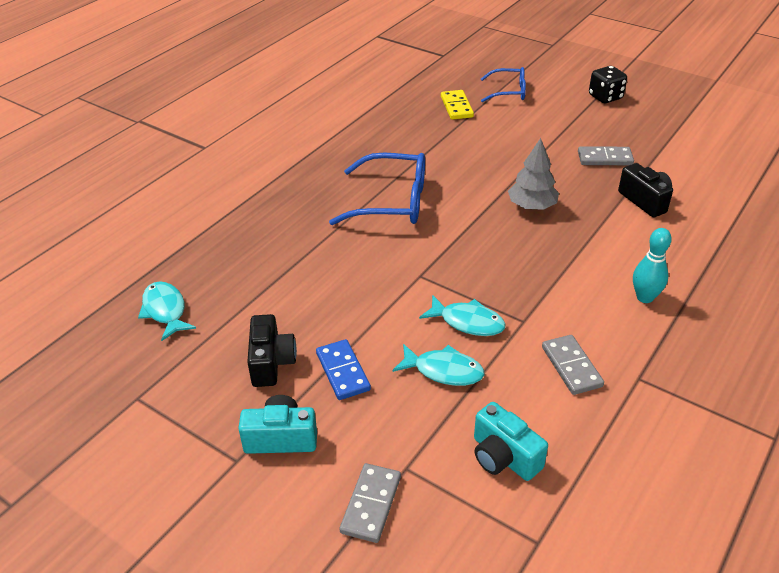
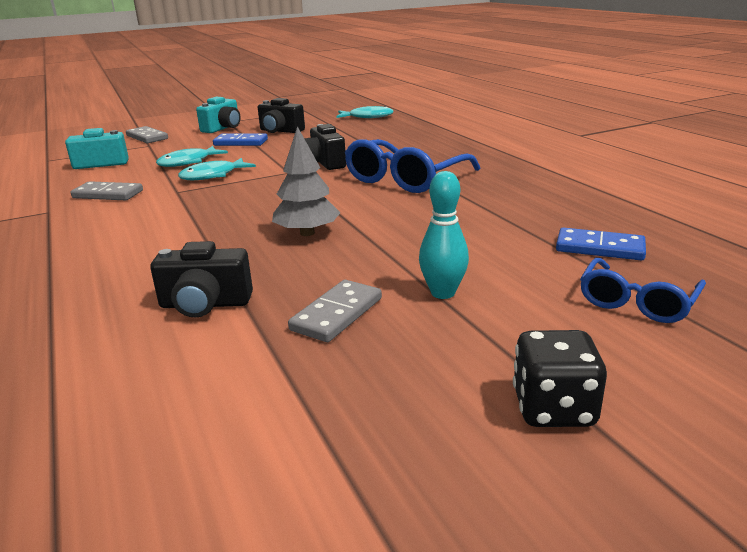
camera: 120 degrees right, 15 degrees down
(379, 264) = (324, 163): none -> black camera
(456, 107) = (599, 248): yellow domino -> blue domino
(644, 297) = (95, 242): turquoise bowling pin -> turquoise bowling pin (443, 293)

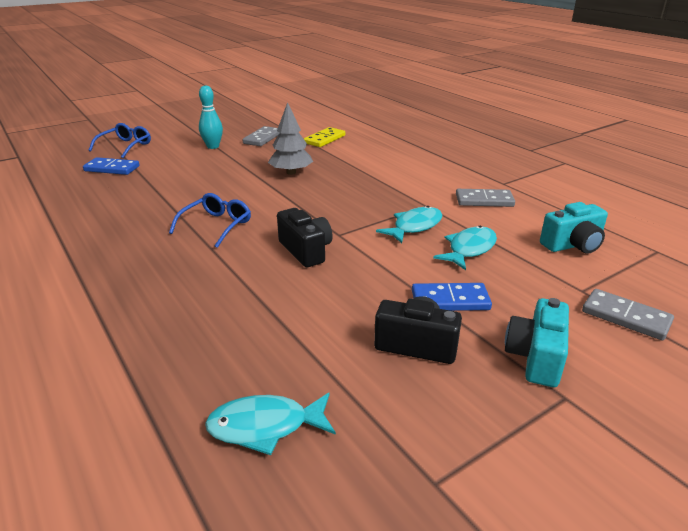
camera: 170 degrees right, 5 degrees up
(205, 304) = (325, 139): black camera -> yellow domino
(405, 179) = (216, 226): blue glasses -> blue glasses, size x0.60
(553, 409) = (189, 121): black dice -> none

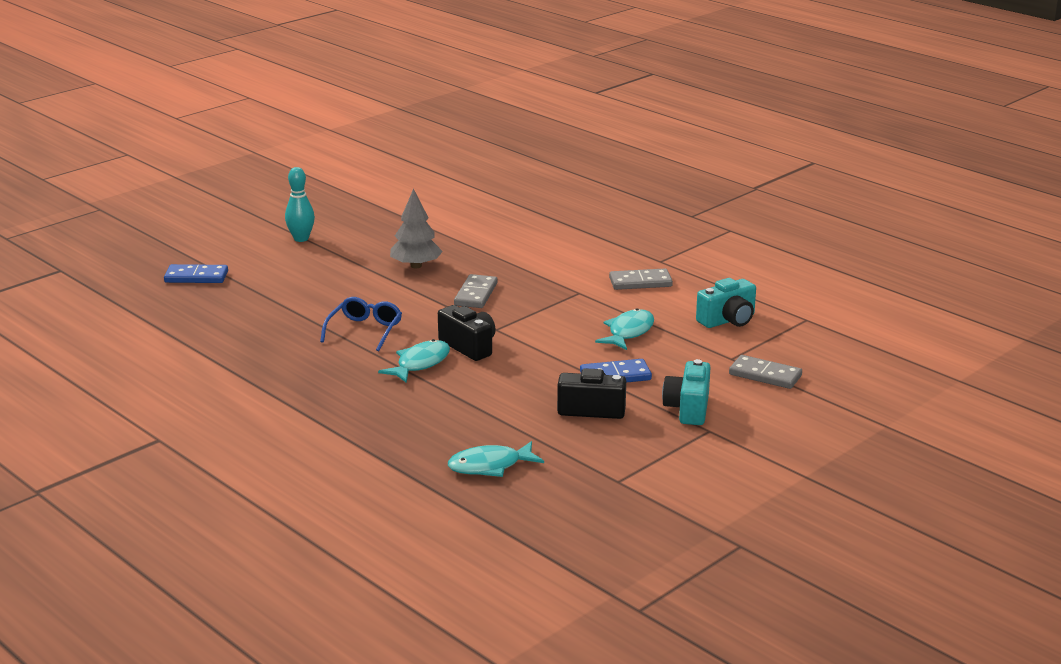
camera: 10 degrees left, 5 degrees down
(125, 146) = (188, 246): blue glasses -> none
(262, 138) = (358, 222): grey domino -> grey domino (475, 294)
(325, 139) = (438, 218): yellow domino -> none
(414, 226) = (571, 315): turquoise fish -> turquoise fish (420, 364)

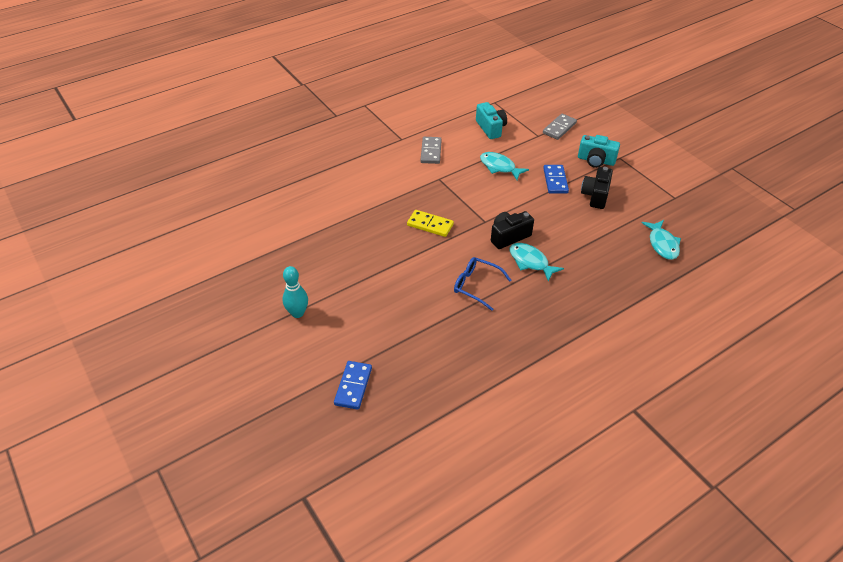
camera: 80 degrees left, 20 degrees up
(416, 266) = (373, 250): grey tree -> none
(475, 294) = (430, 225): grey domino -> yellow domino

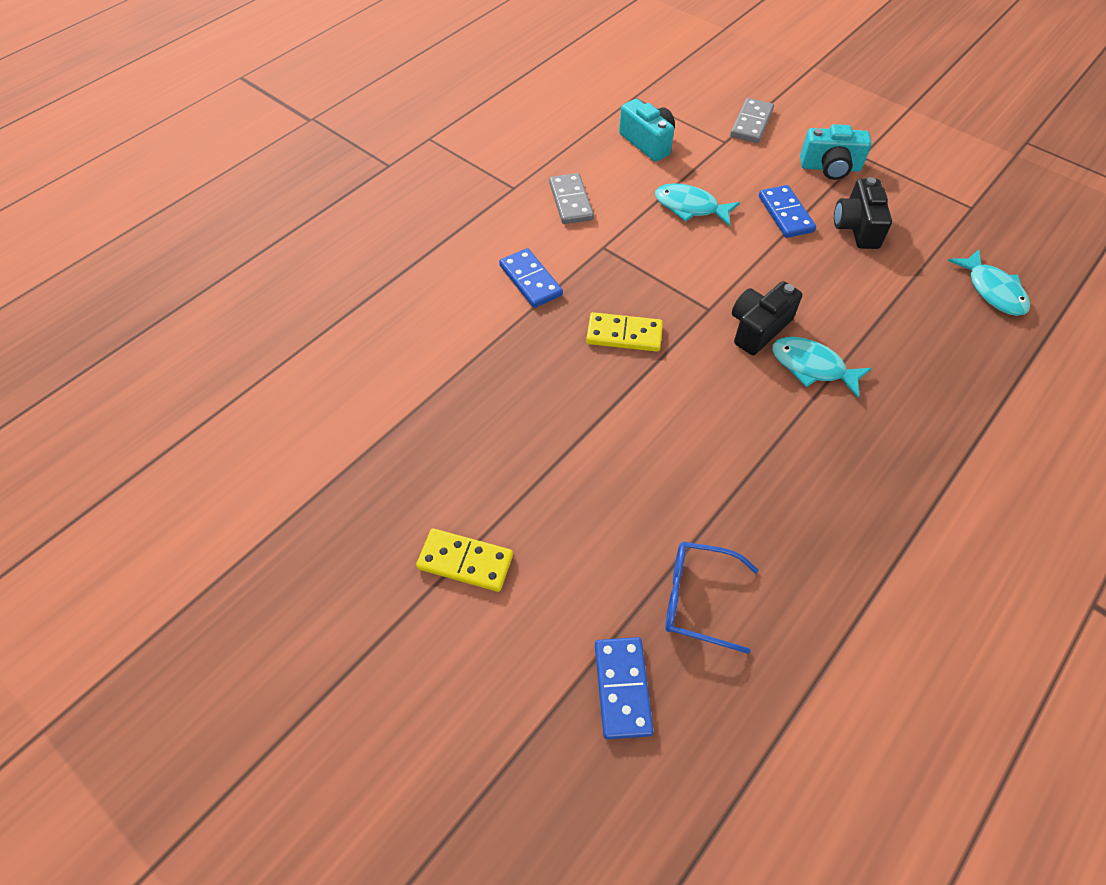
camera: 15 degrees left, 10 degrees up
(297, 313) = (465, 561): turquoise bowling pin -> yellow domino
(390, 188) = (530, 280): none -> blue domino
(476, 286) = (746, 432): blue glasses -> blue glasses (698, 599)

